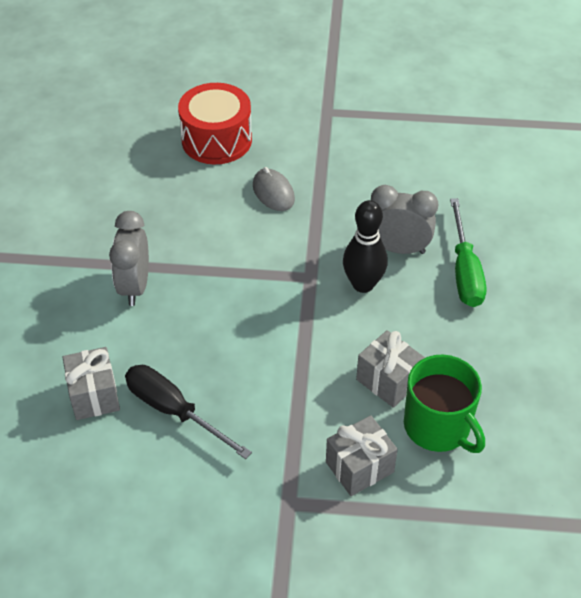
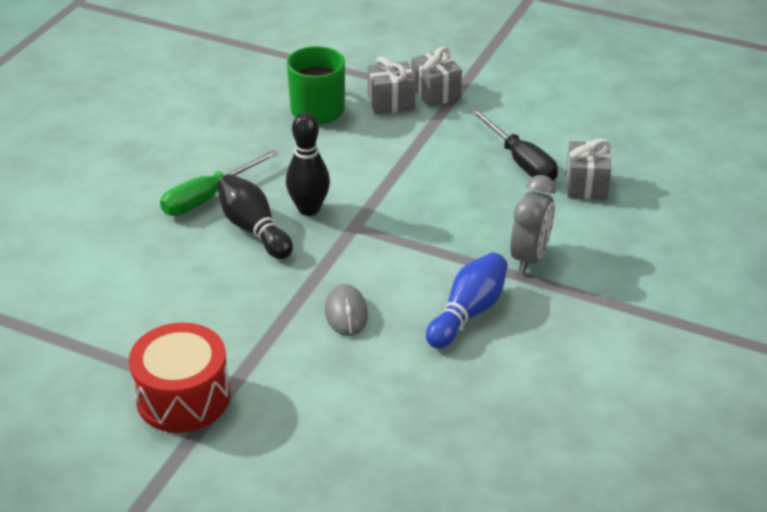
camera: 160 degrees left, 10 degrees down
(174, 218) = (468, 313): none -> blue bowling pin
(216, 140) = (381, 394): red drum -> red drum (183, 397)
(388, 381) = (335, 141): grey gift -> grey gift (435, 93)
(398, 249) = (253, 229): grey clock -> black bowling pin
(464, 271) = (208, 197): green screwdriver -> green screwdriver turned 150 degrees counterclockwise

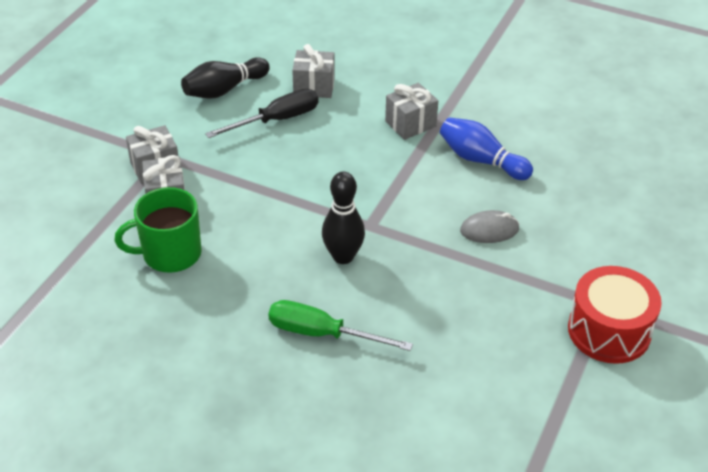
camera: 90 degrees left, 5 degrees up
(208, 197) = (322, 333): green screwdriver -> green screwdriver turned 150 degrees clockwise
(253, 229) = (374, 295): black bowling pin -> black bowling pin (224, 90)
(529, 257) = (410, 124): grey clock -> grey gift

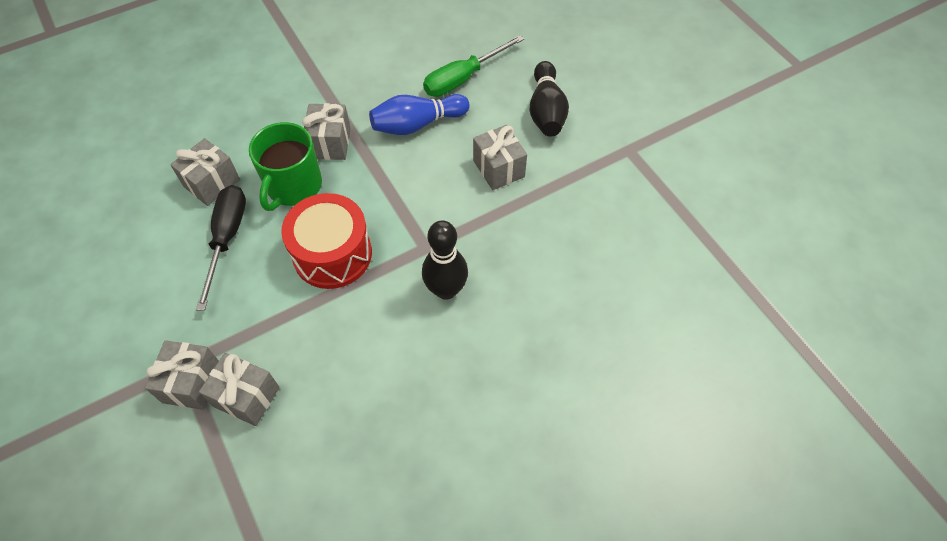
camera: 55 degrees left, 15 degrees up
(170, 254) = (325, 435): green mug -> green mug (293, 186)
(224, 90) = (140, 257): black bowling pin -> black bowling pin (546, 111)
(322, 333) = (523, 360): green screwdriver -> green screwdriver (463, 78)
(489, 230) = (499, 169): grey mouse -> grey gift
(609, 331) = (656, 163): red drum -> red drum (332, 254)

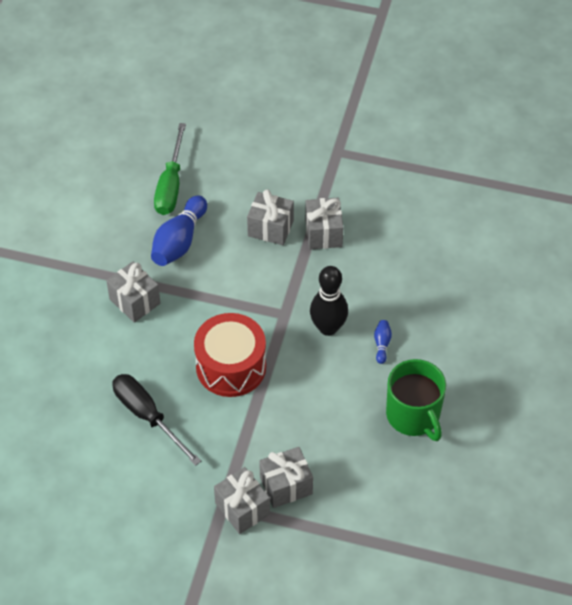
camera: 45 degrees left, 5 degrees down
(212, 183) = (86, 393): grey gift -> grey gift (323, 233)
(293, 186) = (147, 348): green mug -> green mug (413, 415)
(473, 345) = (382, 344): none -> blue bowling pin
(546, 111) = (255, 165): black bowling pin -> none

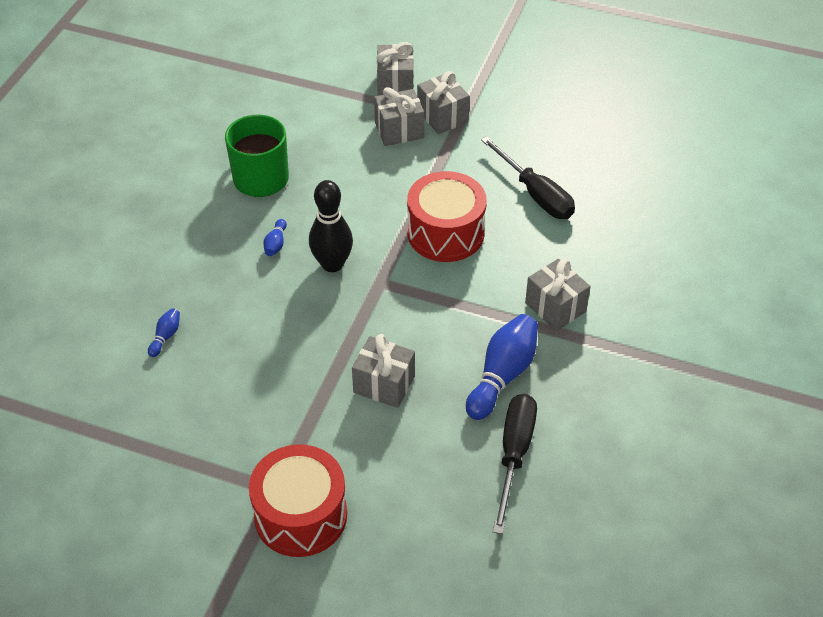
camera: 175 degrees left, 5 degrees down
(171, 185) = (514, 454): green screwdriver -> black screwdriver
(316, 137) = (300, 515): none -> red drum
(323, 233) = (317, 373): grey gift -> grey gift (395, 84)
(450, 253) = (165, 336): none -> blue bowling pin

